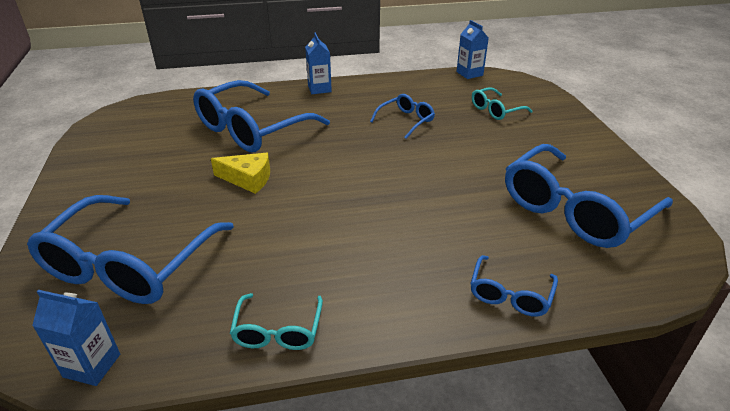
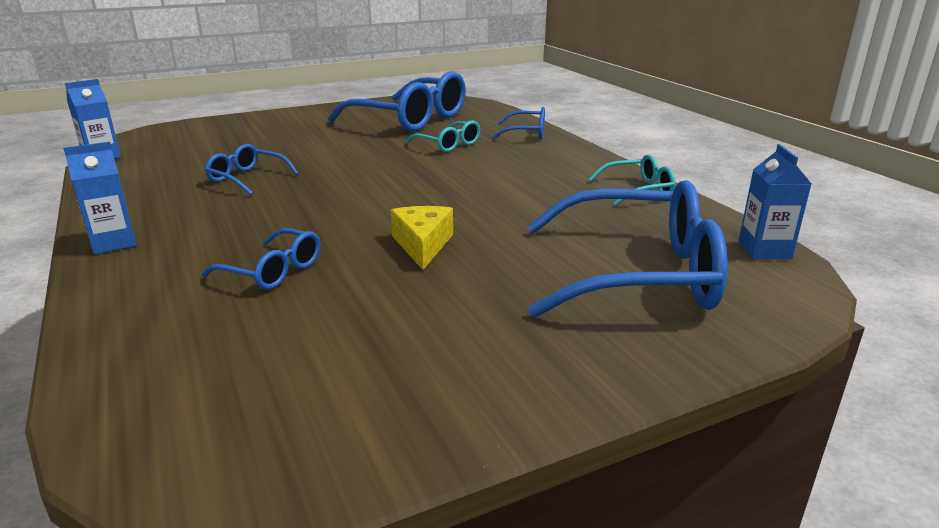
camera: 105 degrees left, 10 degrees down
(251, 129) = (273, 271): blue glasses -> blue glasses, size x0.48
(495, 110) = (222, 143): turquoise glasses -> turquoise glasses (448, 145)

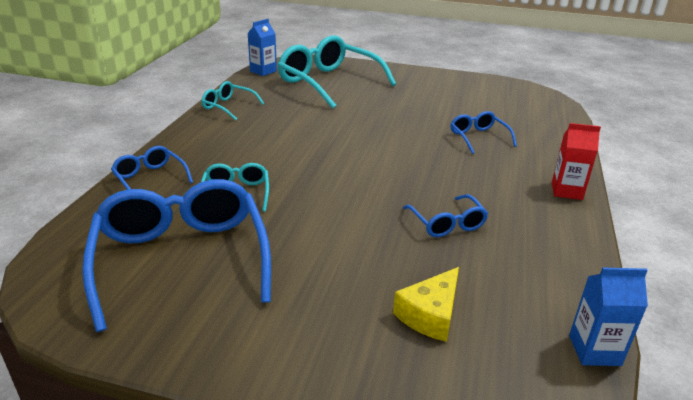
camera: 140 degrees left, 5 degrees up
(114, 243) = (566, 191): blue carton -> red carton
(422, 245) = (392, 123): yellow cheese -> yellow cheese (430, 314)
(638, 274) = (328, 82): blue glasses -> turquoise glasses

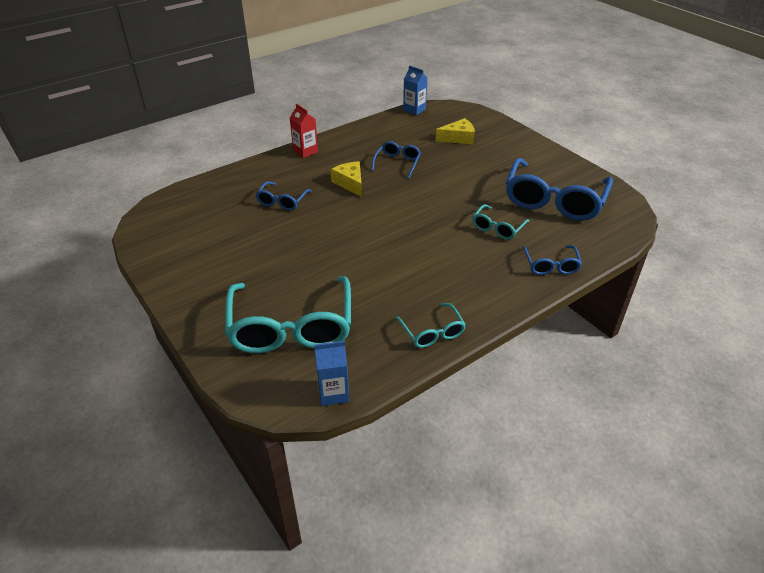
camera: 140 degrees left, 10 degrees up
(453, 177) = (350, 183): none -> yellow cheese

